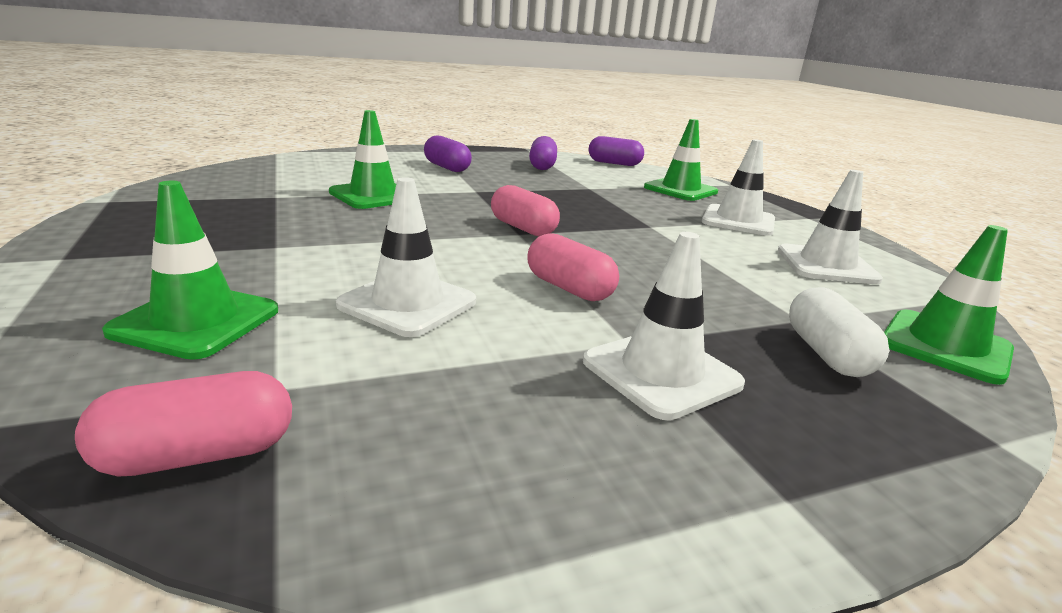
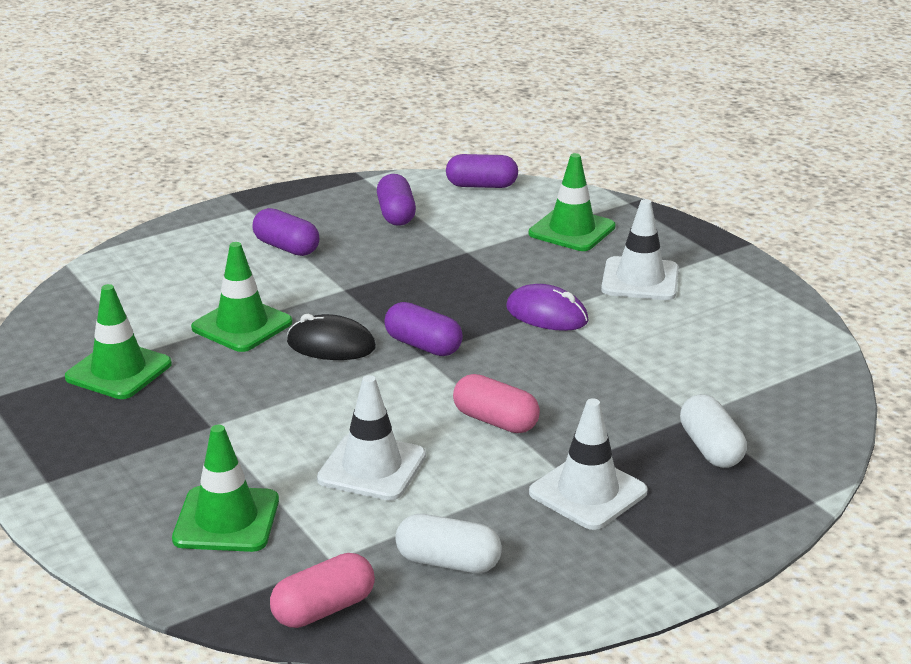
camera: 10 degrees left, 5 degrees up
(432, 423) = (448, 562): none -> white capsule
(439, 216) = (331, 345): none -> black mouse
(523, 228) = (423, 345): pink capsule -> purple capsule
(647, 227) = (547, 314): none -> purple mouse
(826, 265) = (725, 336): white traffic cone -> none
(945, 346) = (806, 420): green traffic cone -> green traffic cone (118, 371)

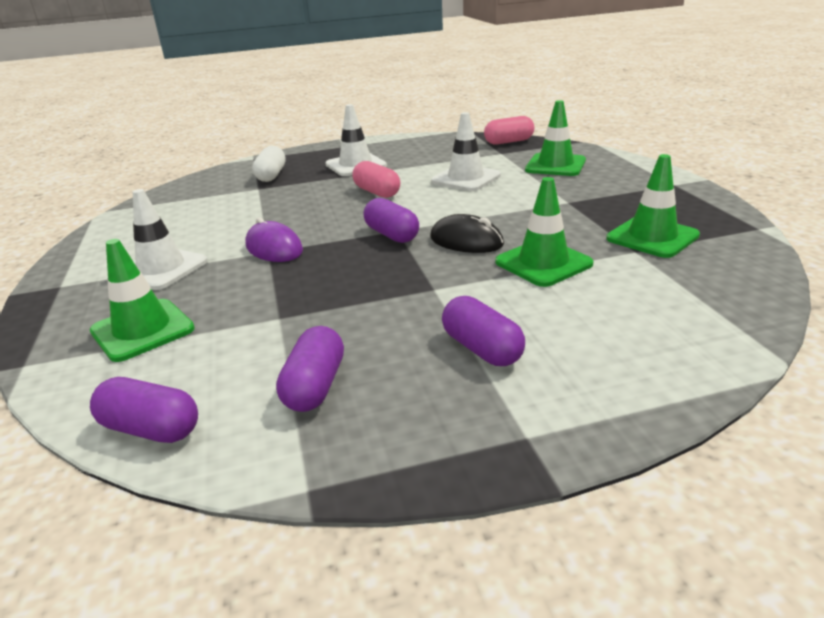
camera: 160 degrees left, 0 degrees up
(448, 562) = (444, 150): white capsule -> none

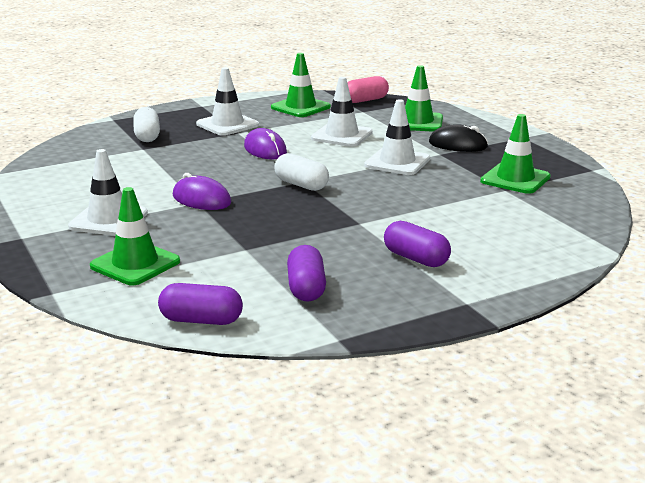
camera: 15 degrees left, 5 degrees down
(377, 192) = (265, 149): pink capsule -> purple mouse
(392, 235) = (301, 185): purple capsule -> white capsule
(466, 241) = (368, 187): black mouse -> black mouse (458, 145)
(514, 211) = (397, 162): none -> white traffic cone
(543, 263) = (438, 201): green traffic cone -> green traffic cone (300, 107)

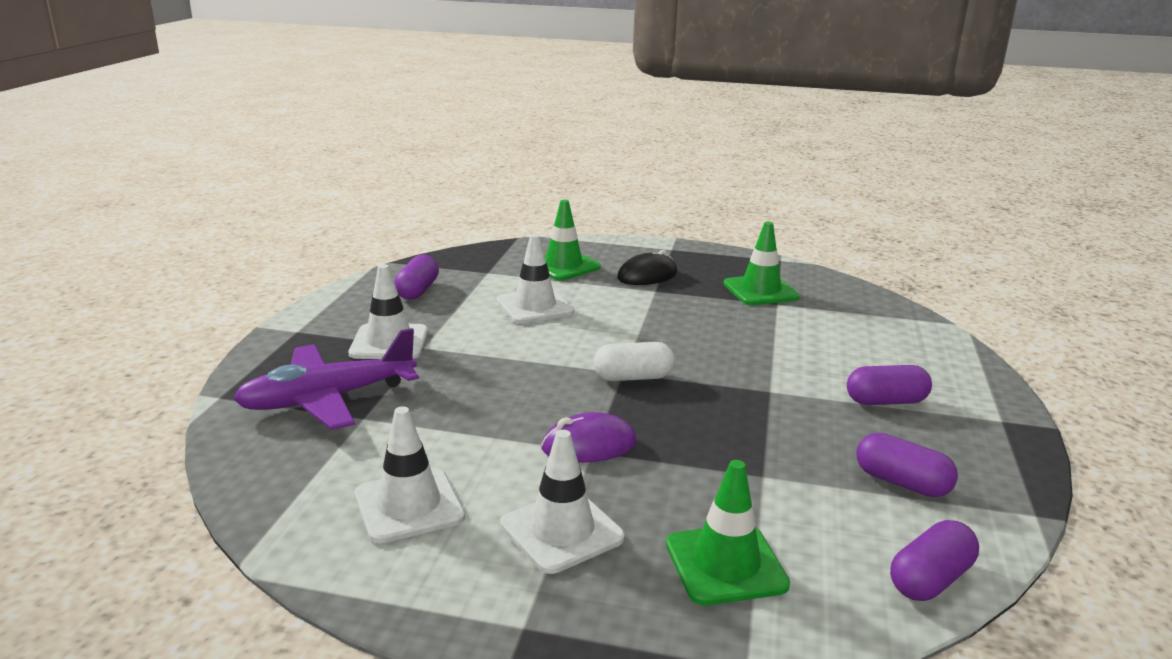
camera: 50 degrees left, 0 degrees up
(147, 136) = (328, 399): white capsule -> purple plane
(265, 149) = (503, 354): purple mouse -> none
(300, 107) = (417, 291): green traffic cone -> purple capsule
(365, 100) = (461, 259): pink capsule -> none
(397, 162) = (647, 314): white traffic cone -> white traffic cone (409, 506)

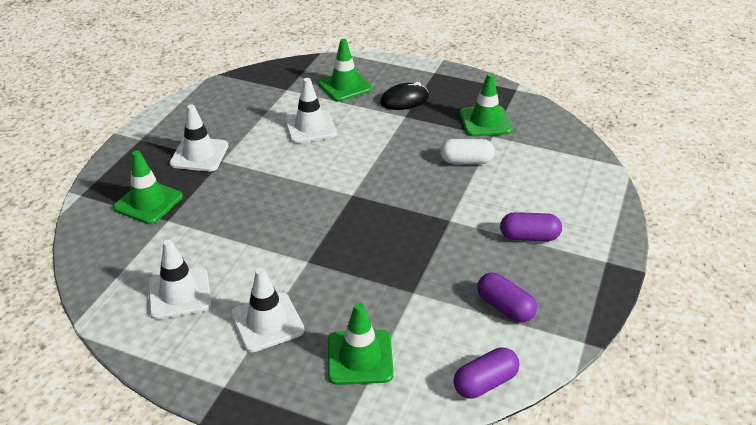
camera: 10 degrees right, 15 degrees up
(328, 399) = (148, 202): purple plane -> green traffic cone
(417, 291) = (231, 105): purple capsule -> none
(589, 445) = (306, 256): purple mouse -> none
(633, 377) = (357, 200): white capsule -> white capsule (466, 161)

